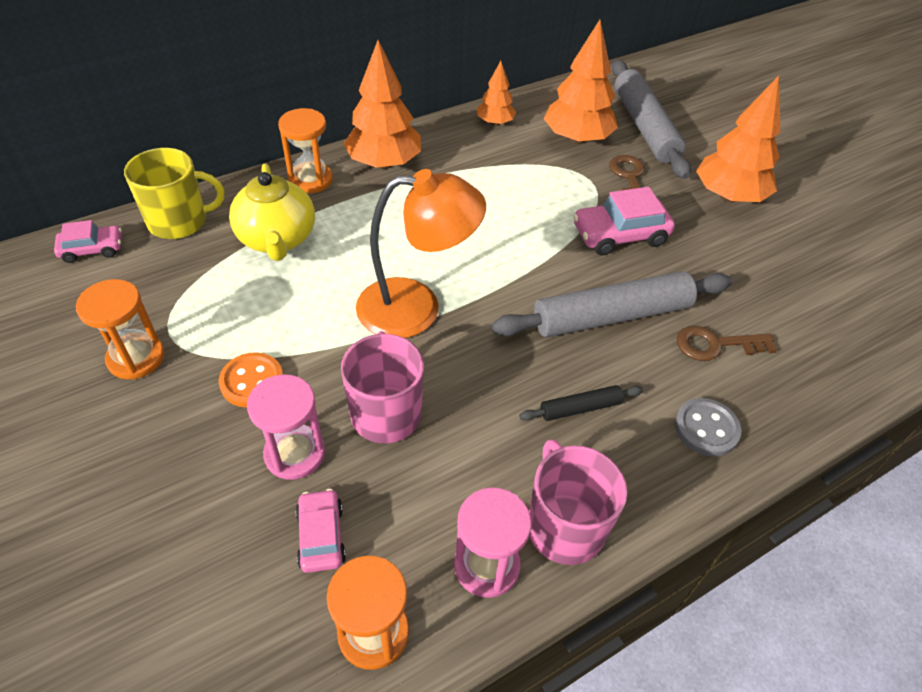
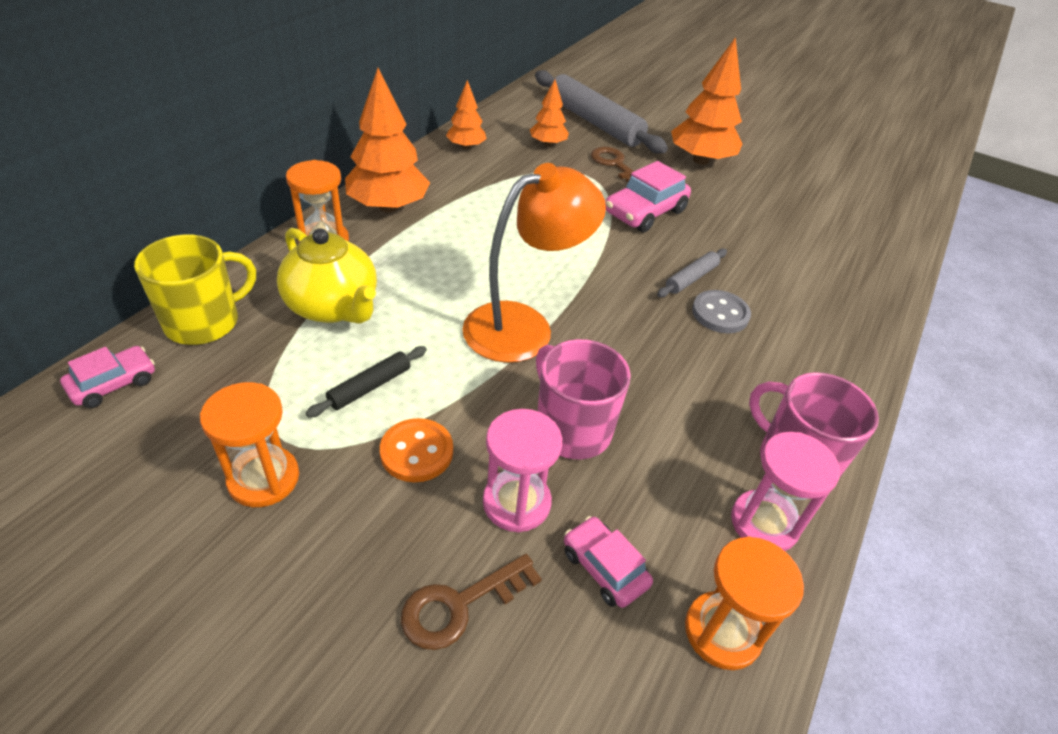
camera: 30 degrees left, 5 degrees down
(577, 139) = (548, 144): orange tree -> orange tree, size x0.56
(580, 408) = (728, 361): black rolling pin -> black rolling pin (370, 387)
(611, 316) = (691, 278): grey rolling pin -> grey rolling pin, size x0.46
(706, 428) = (828, 341): grey button -> grey button (720, 314)
(716, 345) = (783, 274): brown key -> brown key (460, 605)

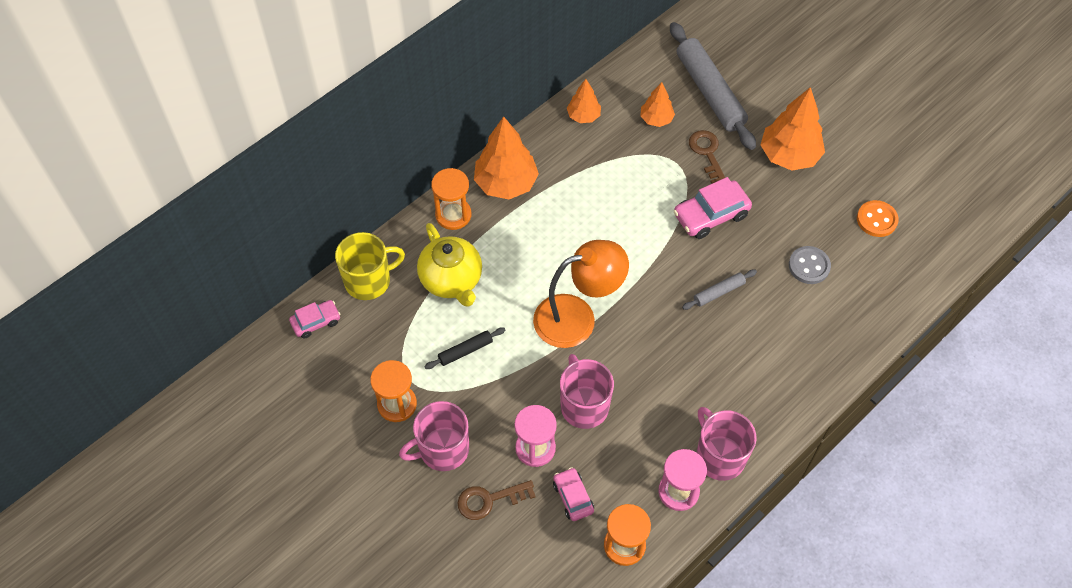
camera: 20 degrees right, 15 degrees up
(356, 535) = (442, 449): none -> pink mug
(417, 452) = (485, 403): orange button -> orange button (876, 220)
(720, 314) = (726, 330): grey button -> grey button (809, 266)

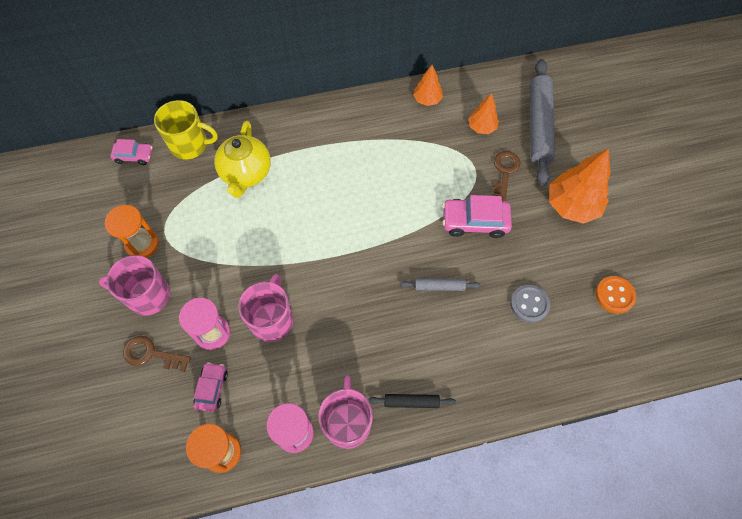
camera: 30 degrees right, 5 degrees up
(453, 215) = (281, 127): orange hourglass -> none
(465, 351) = (217, 230): black rolling pin -> black rolling pin (411, 402)
(506, 183) = (335, 122): orange tree -> none
(577, 317) = (315, 248): orange lamp -> none

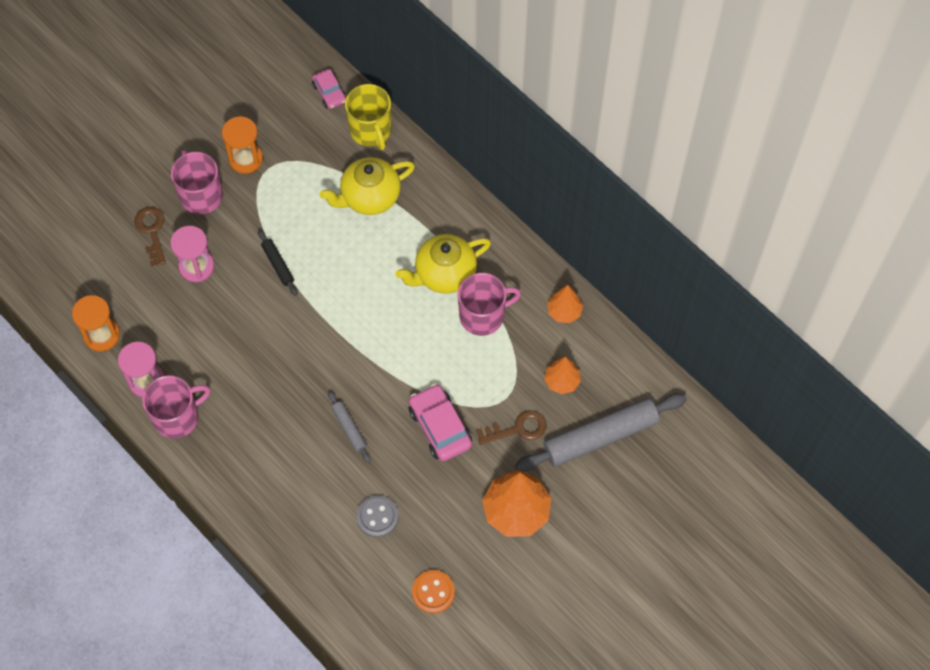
camera: 60 degrees right, 0 degrees up
(212, 388) = (149, 296): pink car -> none
(272, 320) = (235, 306): pink mug -> pink mug (483, 316)
(347, 156) = (444, 274): none -> yellow teapot
(411, 402) = (223, 459): black rolling pin -> black rolling pin (278, 265)

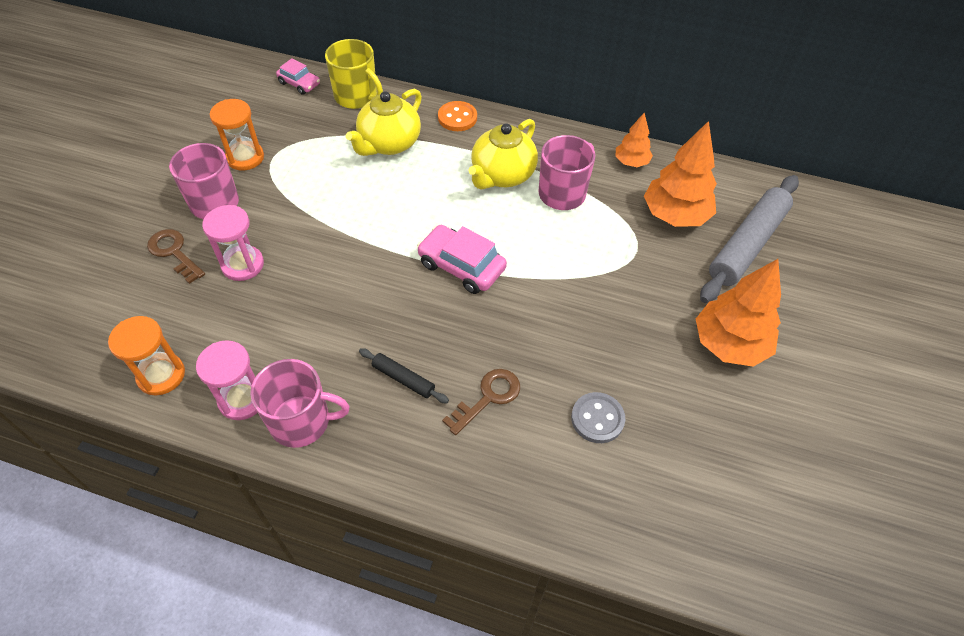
camera: 30 degrees left, 10 degrees down
(177, 417) = (301, 421): pink mug -> pink mug turned 60 degrees clockwise
(278, 265) = (332, 230): black rolling pin -> black rolling pin (403, 379)
(349, 428) = (505, 345): grey rolling pin -> none
(433, 592) = (715, 468): orange button -> orange button (457, 118)
(440, 427) = (595, 302): pink car -> pink car (461, 266)
(517, 429) = (669, 271): brown key -> brown key (488, 398)
(562, 381) = (675, 215): orange tree -> orange tree, size x1.80

